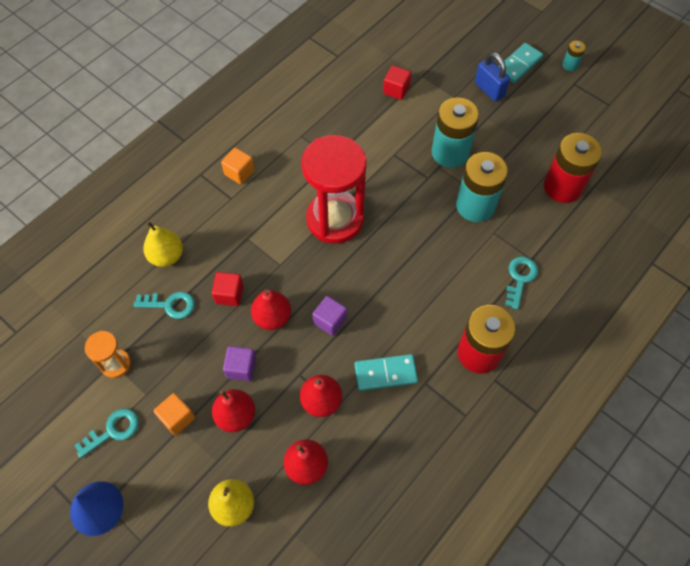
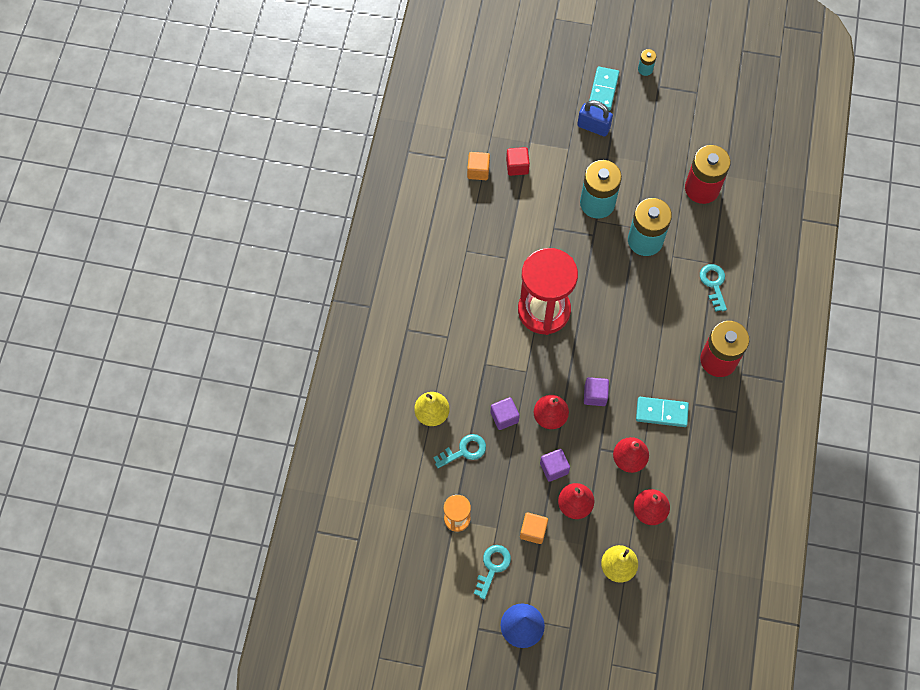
camera: 30 degrees left, 5 degrees up
(229, 294) = (504, 417): red cube -> purple cube
(239, 172) = (438, 311): orange cube -> orange cube (478, 171)
(385, 373) = (661, 413): turquoise domino -> turquoise domino turned 45 degrees clockwise

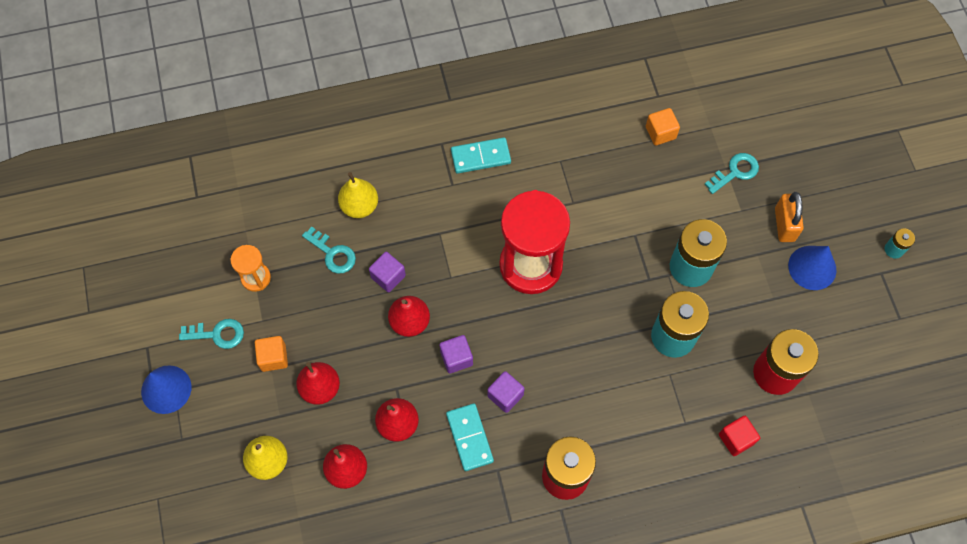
camera: 65 degrees right, 0 degrees up
(517, 166) = (688, 168): red cube -> red cube (736, 439)
(554, 468) = (353, 350): purple cube -> purple cube (505, 395)
(593, 127) = (784, 225): blue padlock -> orange padlock
(603, 90) = (838, 216): turquoise domino -> turquoise domino (480, 157)
(634, 126) = (812, 267): none -> blue cone
(713, 284) = (658, 434): turquoise key -> turquoise key (735, 172)

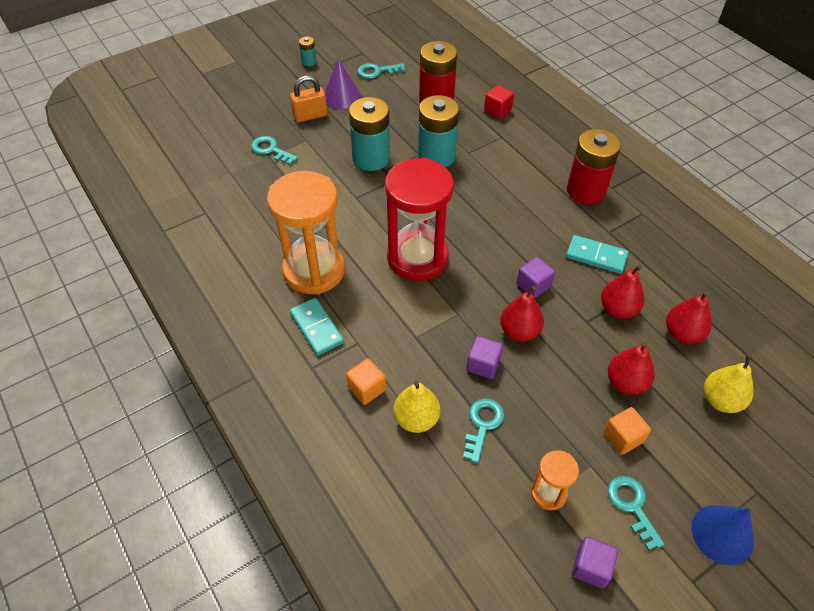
camera: 110 degrees left, 15 degrees down
(469, 438) = (596, 256): turquoise domino -> turquoise domino turned 60 degrees clockwise
(505, 395) = (545, 243): purple cube -> purple cube (591, 567)
(548, 171) = (314, 270): none -> orange hourglass
(660, 133) = (245, 202): orange cube -> orange cube (366, 388)
(812, 267) = (341, 96): blue cone -> purple cone
(854, 323) = (377, 71): none -> turquoise key

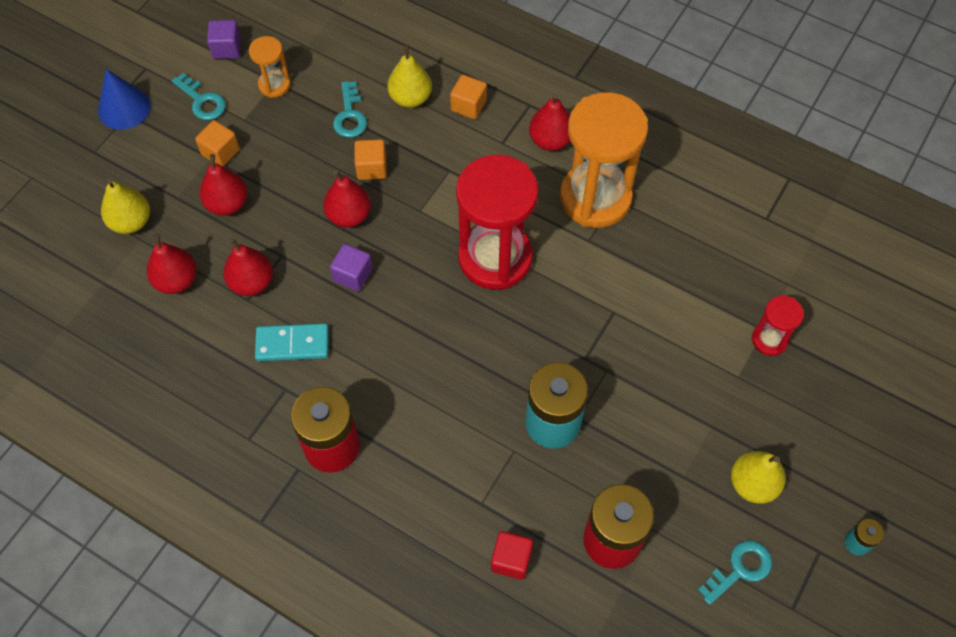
camera: 155 degrees right, 10 degrees up
(271, 150) = (769, 339): turquoise key -> red hourglass
(310, 116) = (767, 424): orange padlock -> none
(316, 328) = (550, 140): turquoise domino -> red pear
(341, 96) = (752, 484): purple cone -> yellow pear
(371, 158) = (635, 381): turquoise battery -> none
(483, 365) = (371, 168): purple cube -> orange cube

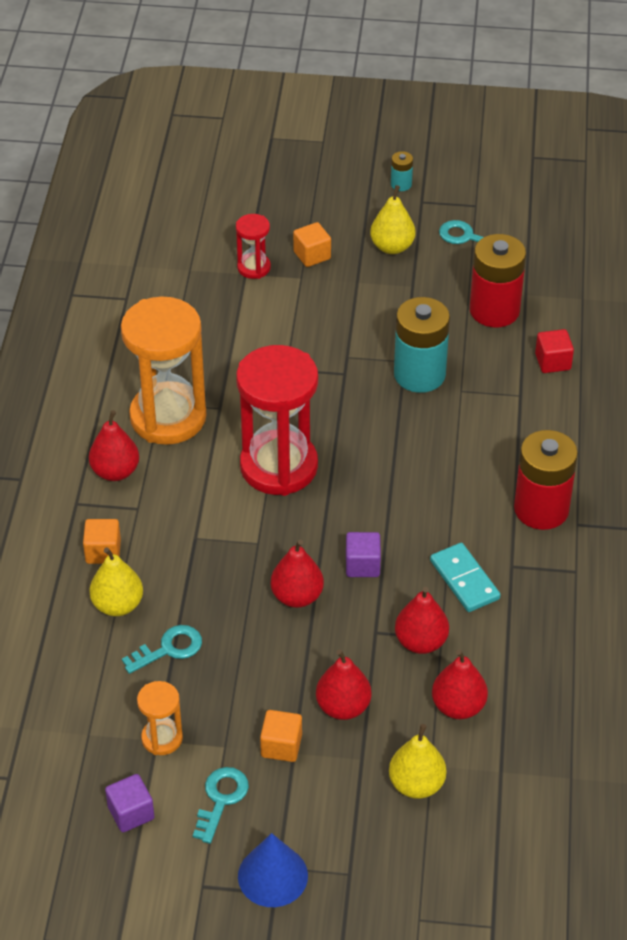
camera: 115 degrees left, 15 degrees down
(371, 168) = (228, 601): orange cube -> orange cube (312, 255)

